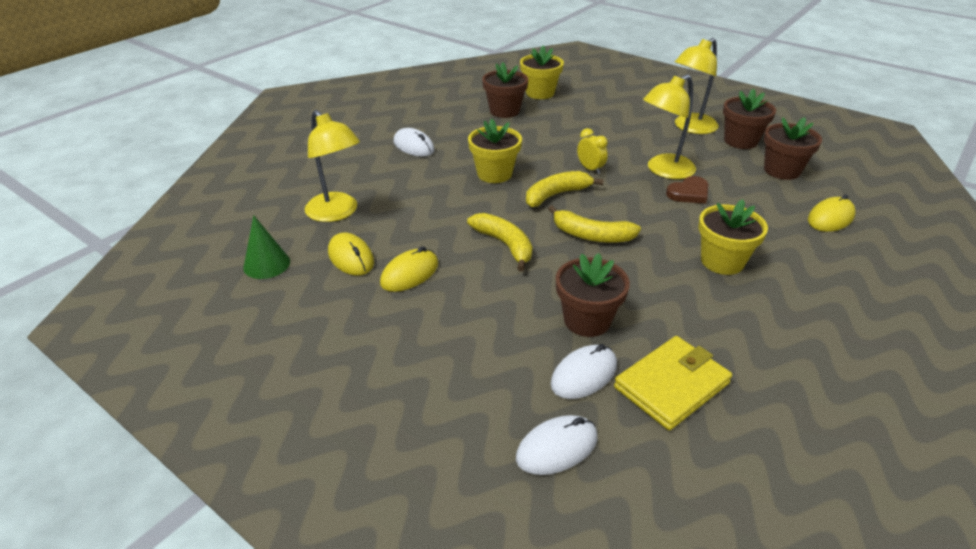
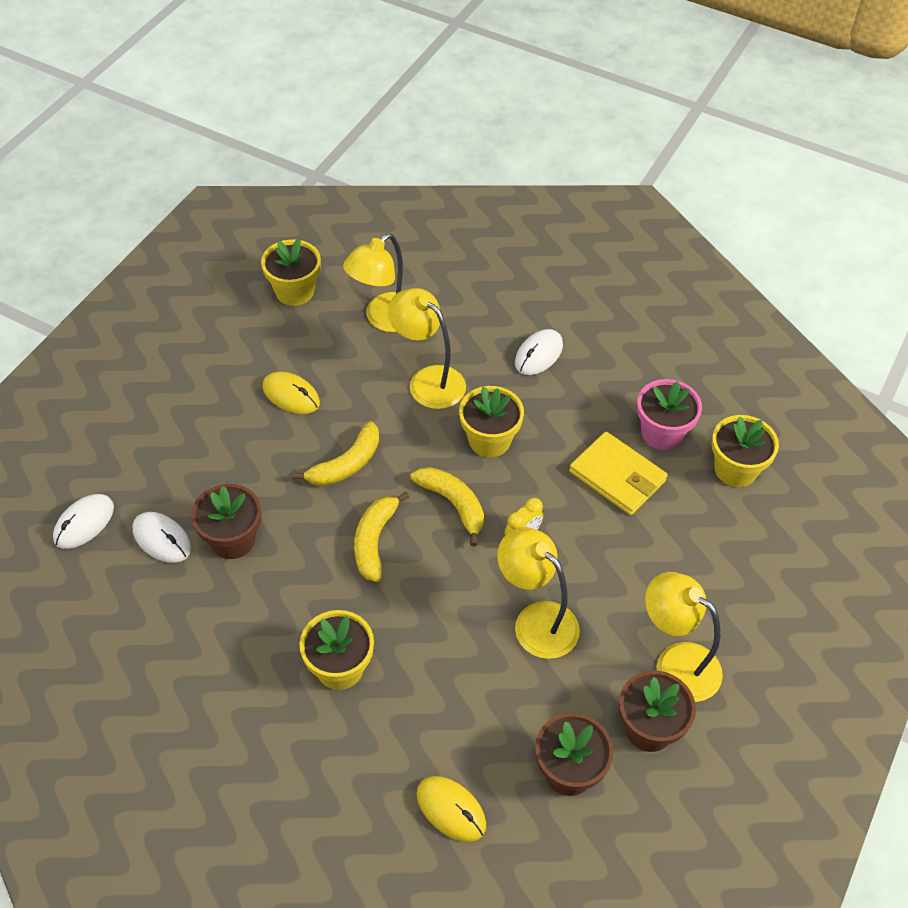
camera: 80 degrees right, 15 degrees up
(266, 264) = (294, 291): green cone -> yellow flower pot
(351, 257) = (311, 347): yellow mouse -> none
(421, 196) = (428, 380): none -> yellow lamp
(504, 111) = (662, 433): brown flower pot -> pink flower pot
(557, 448) = (84, 523): white mouse -> white mouse turned 75 degrees clockwise
(671, 385) = (150, 605): yellow wallet -> yellow wallet (617, 476)
(689, 193) = (483, 646): brown heart -> none

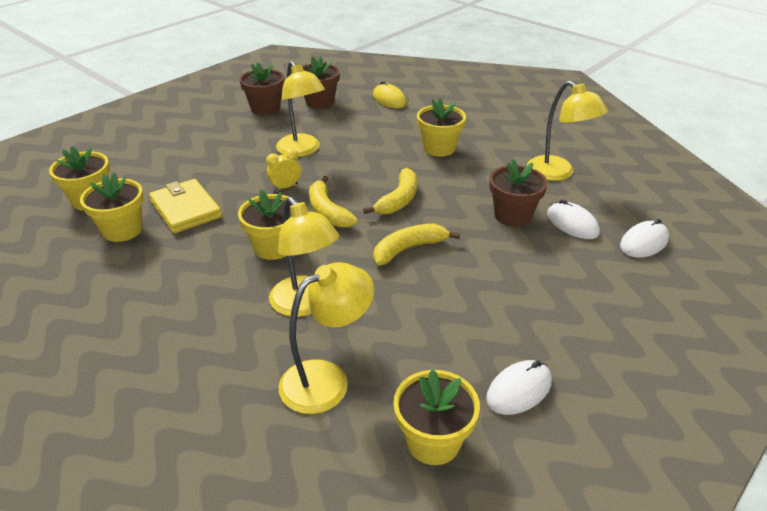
camera: 165 degrees left, 15 degrees down
(291, 395) = (453, 313): yellow mouse -> none
(538, 354) = (177, 310): white mouse -> white mouse (519, 390)
(662, 433) = (122, 230): pink flower pot -> yellow flower pot
(676, 663) = (229, 125): yellow lamp -> yellow lamp (558, 173)

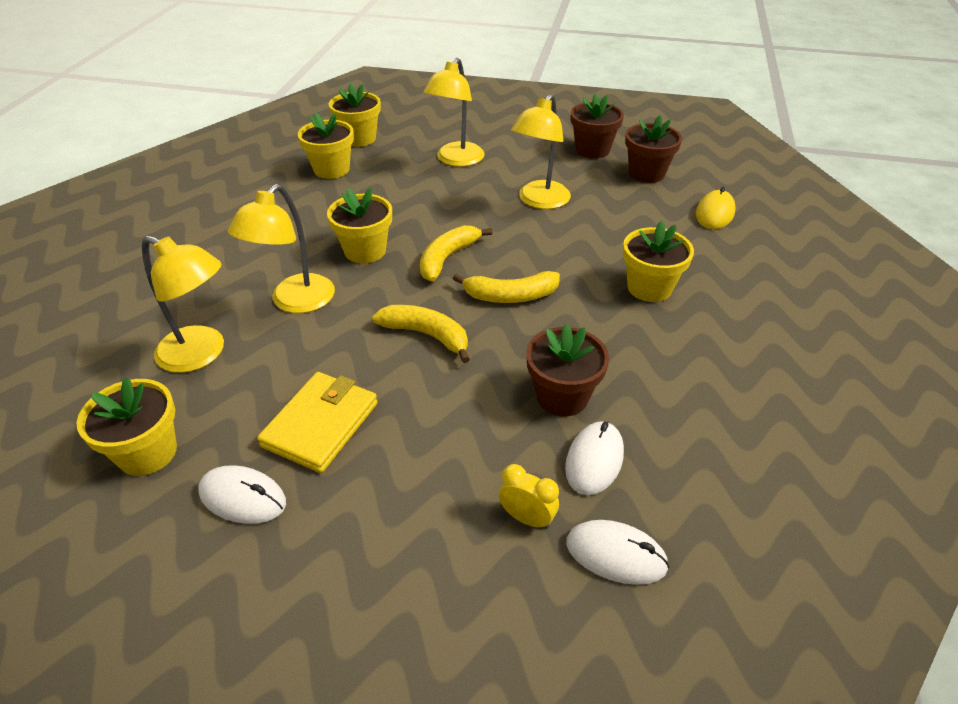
camera: 60 degrees right, 5 degrees up
(186, 209) = (384, 183): yellow wallet -> yellow wallet (321, 424)
(285, 187) = (465, 218): yellow clock -> yellow clock (527, 518)
(558, 173) = (707, 411): yellow lamp -> yellow lamp (456, 160)

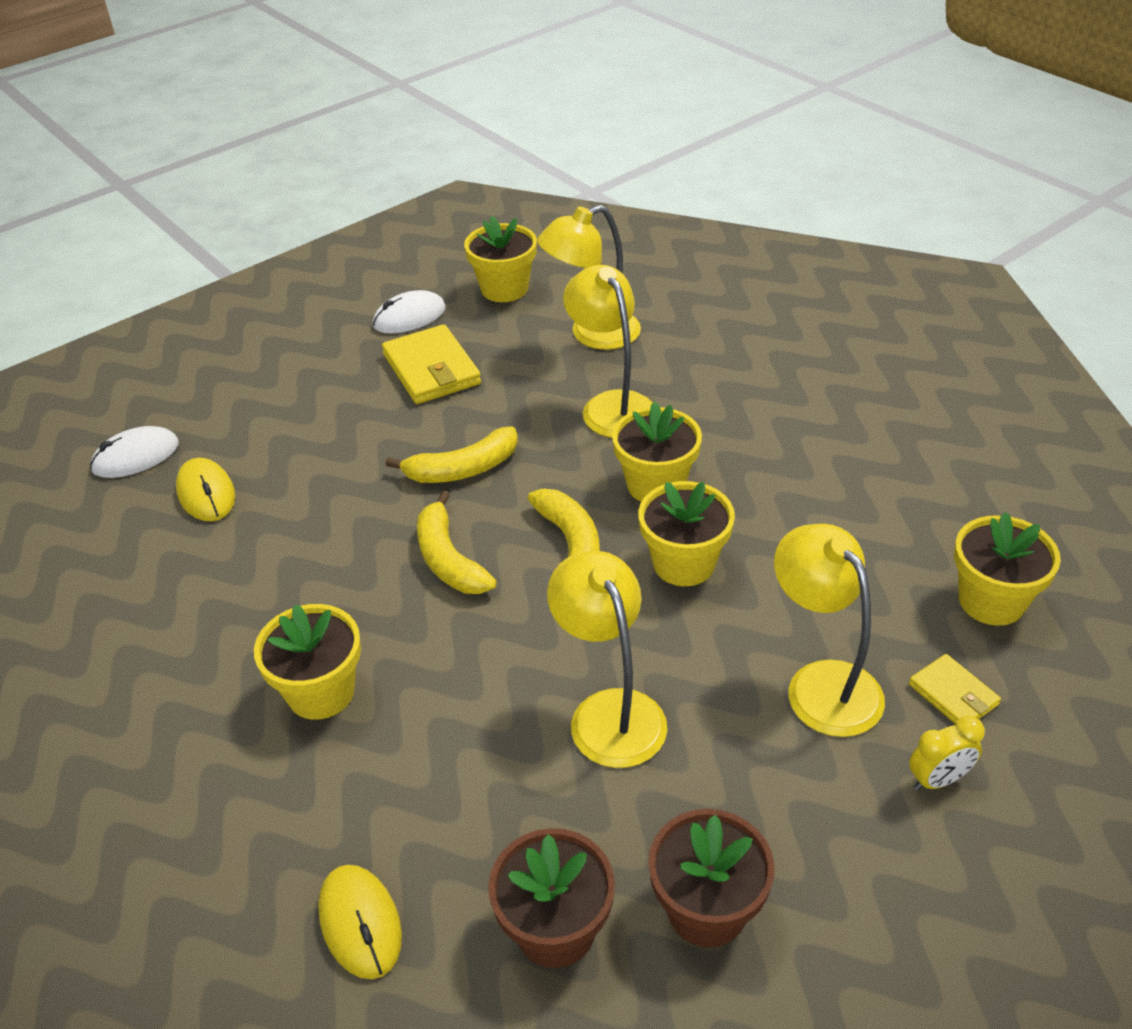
camera: 130 degrees right, 0 degrees up
(331, 169) = (898, 531): yellow flower pot -> yellow flower pot (683, 563)
(426, 134) = (953, 695): none -> yellow wallet
(510, 296) = (449, 559): yellow banana -> yellow banana turned 60 degrees counterclockwise
(527, 518) = (217, 431): yellow clock -> yellow clock (938, 779)
(562, 396) = (283, 514): brown flower pot -> none
(594, 460) = (206, 493): white mouse -> yellow mouse

